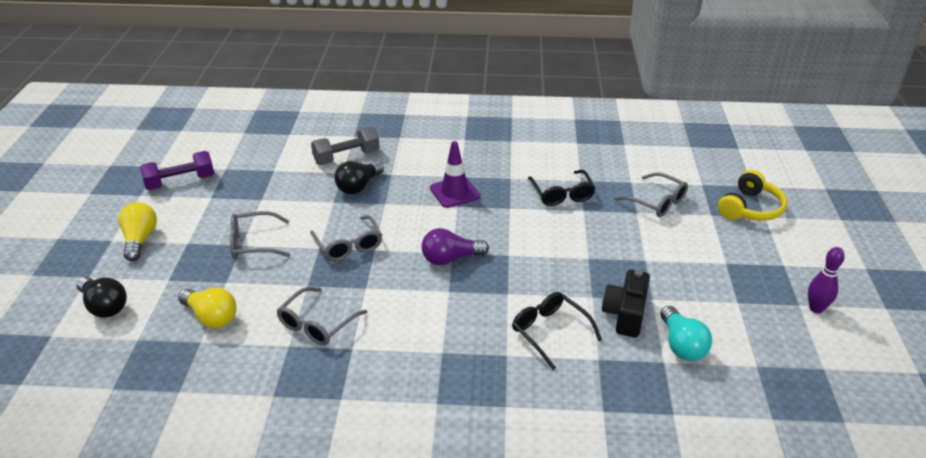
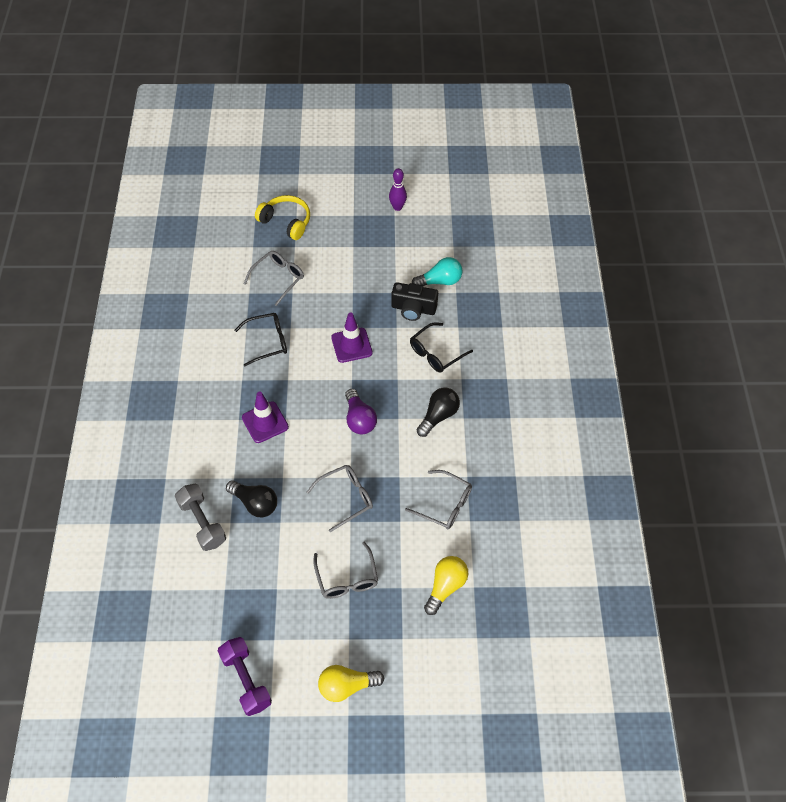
camera: 95 degrees left, 20 degrees up
(104, 306) = (441, 682): black light bulb -> black light bulb (438, 416)
(560, 256) = (351, 345): none -> purple traffic cone

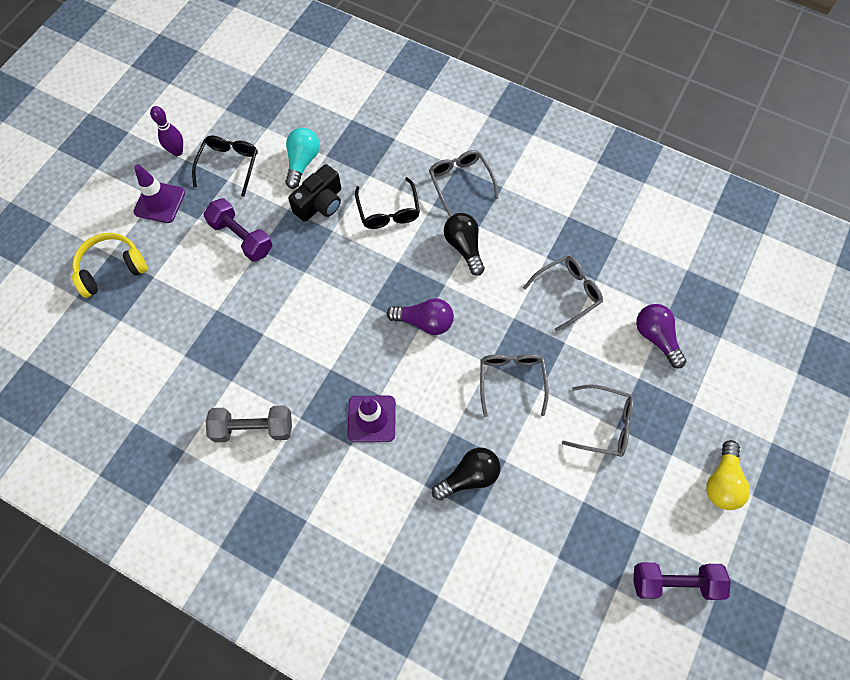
camera: 60 degrees left, 10 degrees up
(202, 523) = (463, 546): grey dumbbell -> grey dumbbell (253, 428)
(267, 342) = (266, 366): black glasses -> black glasses (229, 165)
(278, 278) = (186, 315): grey glasses -> grey glasses (460, 182)
(351, 345) = (327, 284): purple traffic cone -> purple traffic cone (159, 202)
(355, 278) = (241, 237): none -> purple dumbbell
(445, 586) = (656, 337): yellow light bulb -> purple light bulb

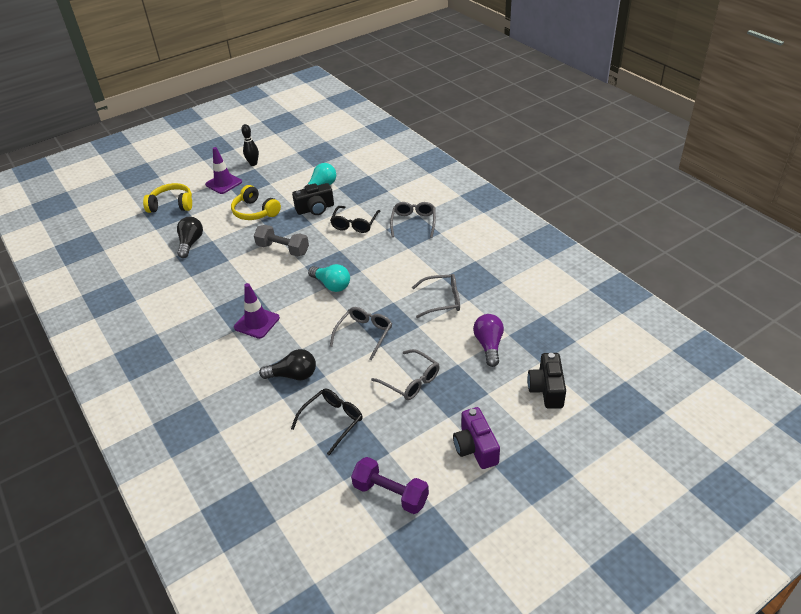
camera: 30 degrees right, 25 degrees down
(177, 151) = (253, 164): purple bowling pin -> black bowling pin
(229, 165) = (277, 177): black glasses -> black glasses (332, 421)
(241, 237) = (255, 211): purple dumbbell -> yellow headphones
(253, 428) = (183, 303): grey dumbbell -> grey dumbbell (283, 249)
(424, 322) = (332, 285): purple light bulb -> turquoise light bulb
(464, 247) = (389, 255): black light bulb -> black light bulb (190, 243)
(722, 482) = (475, 448): yellow light bulb -> purple camera
(747, 372) = (546, 389): none -> black camera

